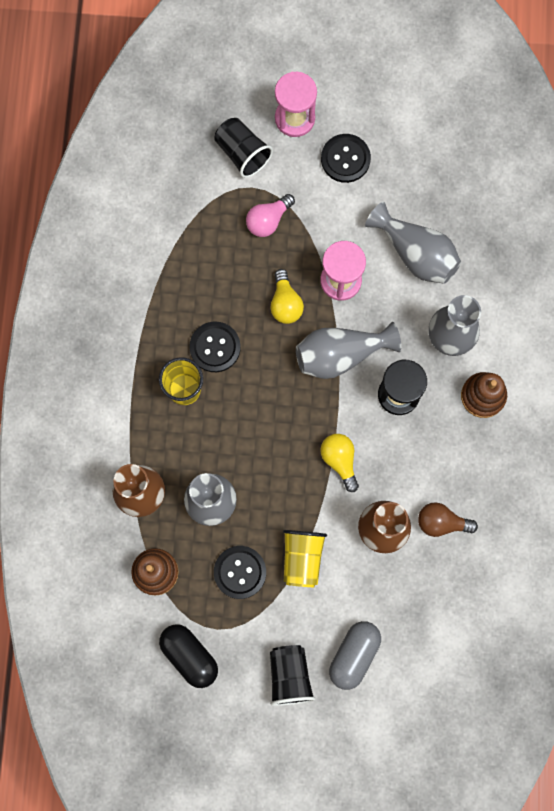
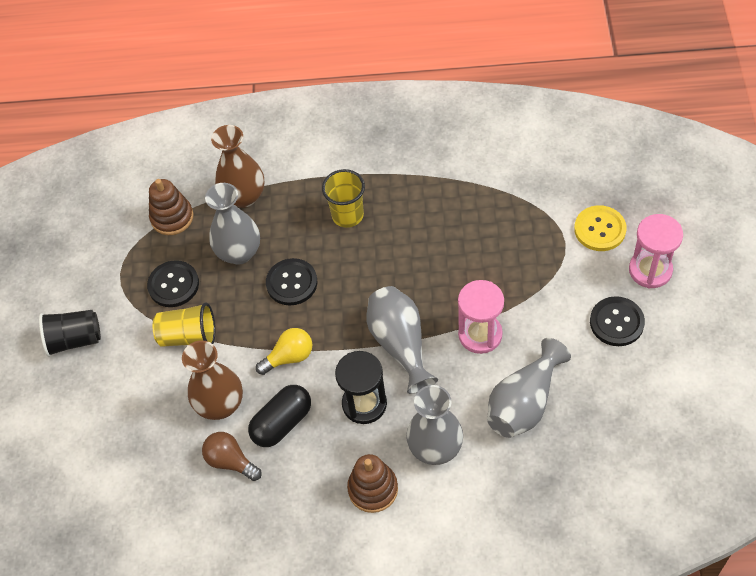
camera: 90 degrees right, 20 degrees down
(189, 656) = (95, 255): black capsule -> black capsule (282, 423)
(215, 347) = (392, 234): black button -> black button (291, 283)
(242, 153) = (600, 229): black cup -> yellow button
(268, 220) = (532, 261): pink light bulb -> none
(285, 303) = (447, 288): yellow light bulb -> none
(354, 655) = (93, 394): grey capsule -> none
(441, 522) = (230, 461): brown light bulb -> brown light bulb turned 60 degrees counterclockwise

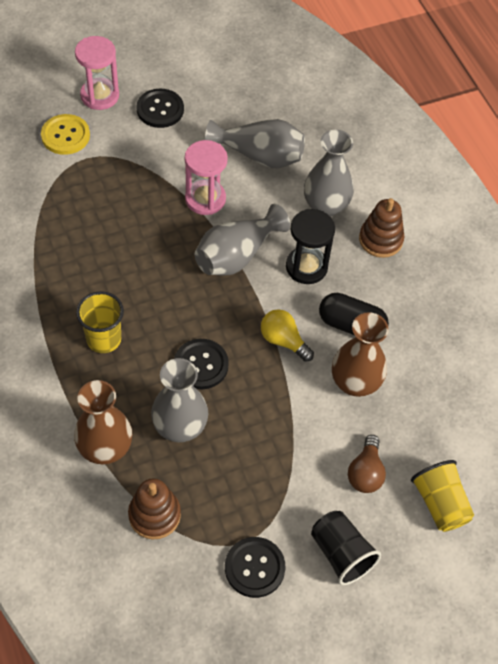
camera: 120 degrees left, 0 degrees up
(173, 285) = (240, 478): black button -> black button (254, 568)
(188, 336) = (294, 439): yellow cup -> yellow cup (440, 503)
(230, 461) = (405, 354): brown light bulb -> brown light bulb (365, 473)

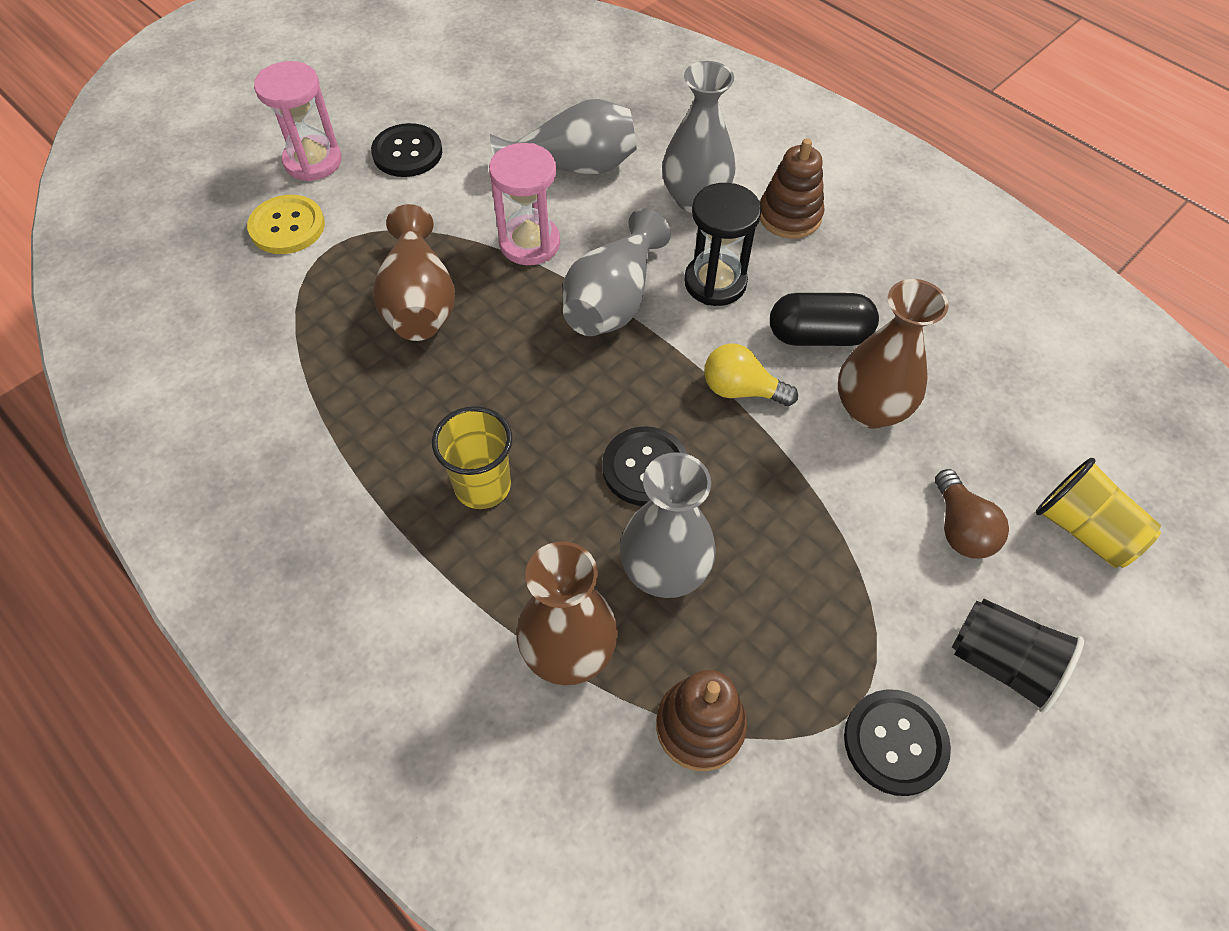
camera: 20 degrees left, 0 degrees up
(121, 213) = (419, 301): none -> brown vase

